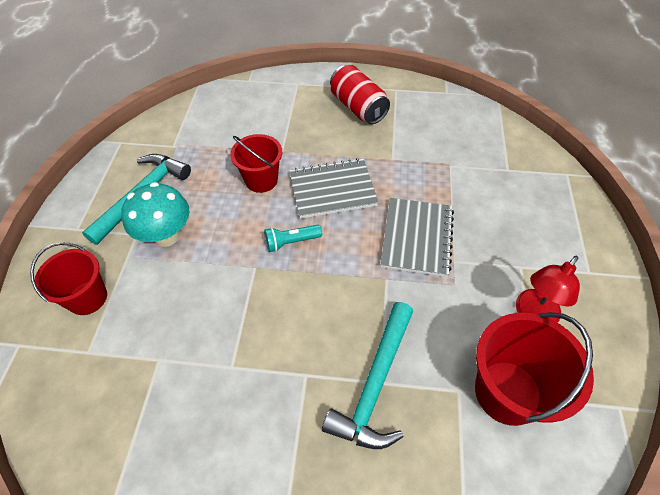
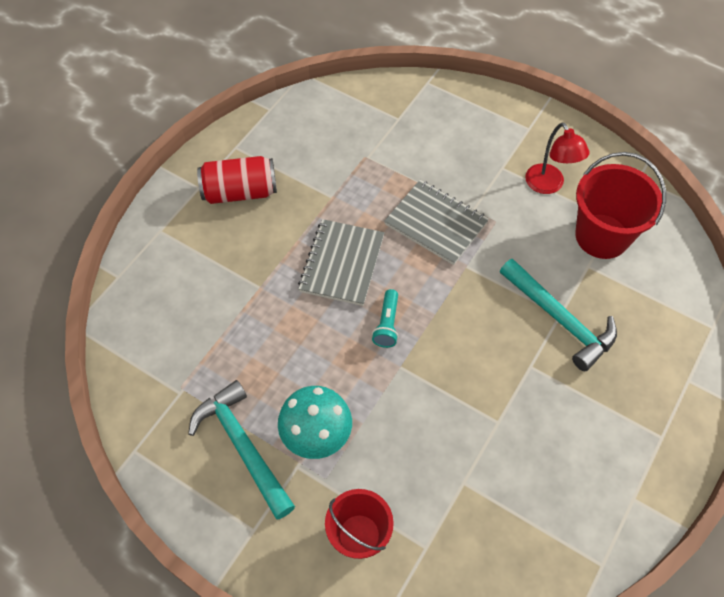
camera: 65 degrees left, 5 degrees up
(261, 180) = (290, 321): red bucket -> none

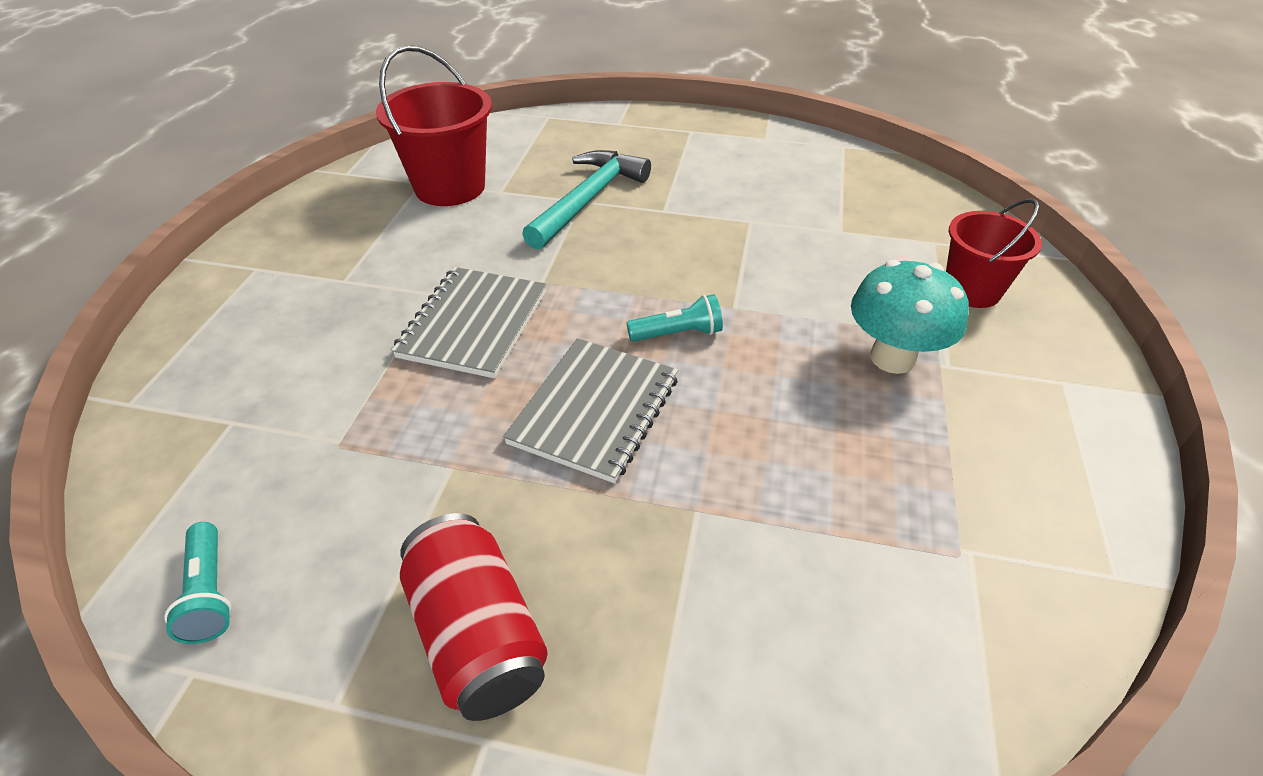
camera: 110 degrees left, 15 degrees down
(243, 446) = (974, 431): turquoise hammer -> none
(302, 113) = (210, 593): none -> turquoise flashlight
(342, 264) = (595, 410): grey notebook -> grey notebook turned 60 degrees counterclockwise
(548, 185) = (372, 235): red lamp -> none

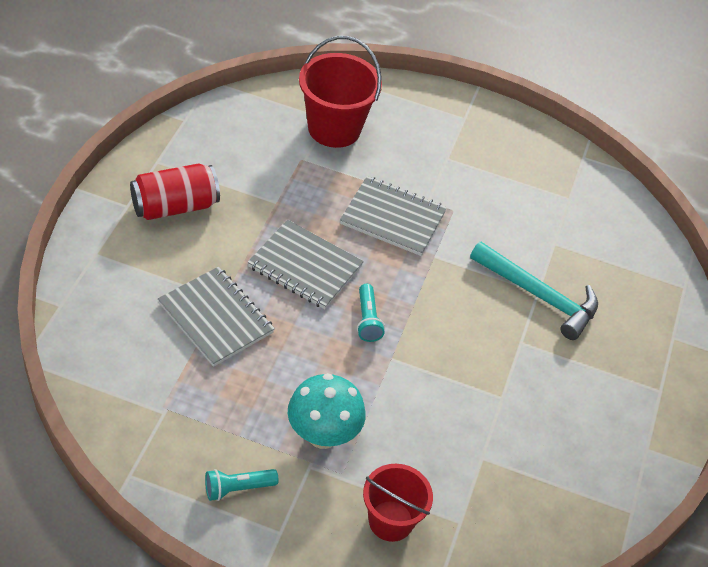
camera: 90 degrees right, 5 degrees up
(210, 593) = (222, 121): turquoise flashlight -> turquoise flashlight (238, 488)
(450, 187) = (561, 214): red bucket -> red bucket (334, 128)
(743, 512) = (216, 318): none -> grey notebook

